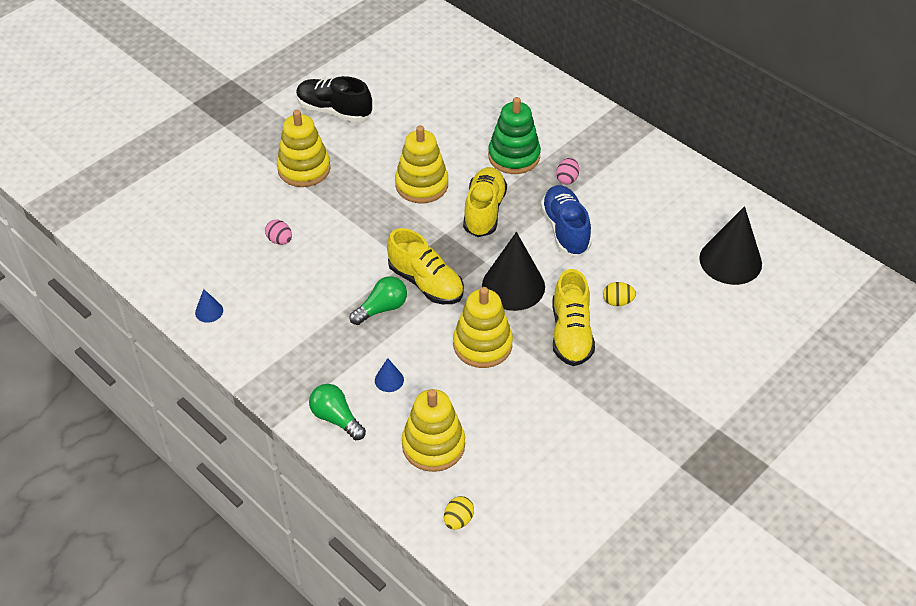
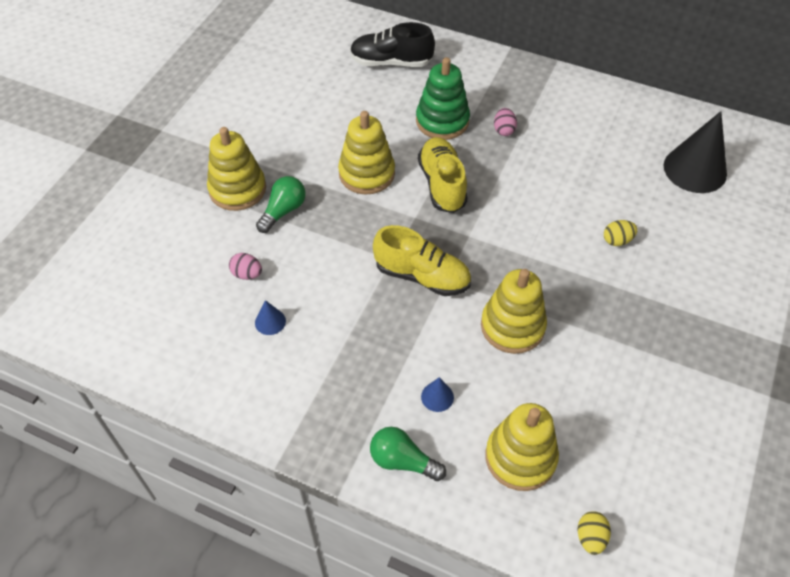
camera: 20 degrees left, 5 degrees up
(209, 311) = (204, 379): blue cone -> blue cone (270, 321)
(334, 110) = (241, 120): black shoe -> black shoe (391, 62)
(381, 308) = (390, 318): green light bulb -> green light bulb (283, 211)
(513, 286) = (510, 254): black cone -> none
(565, 230) = (529, 181): blue shoe -> none
(571, 333) = (591, 287): yellow shoe -> none

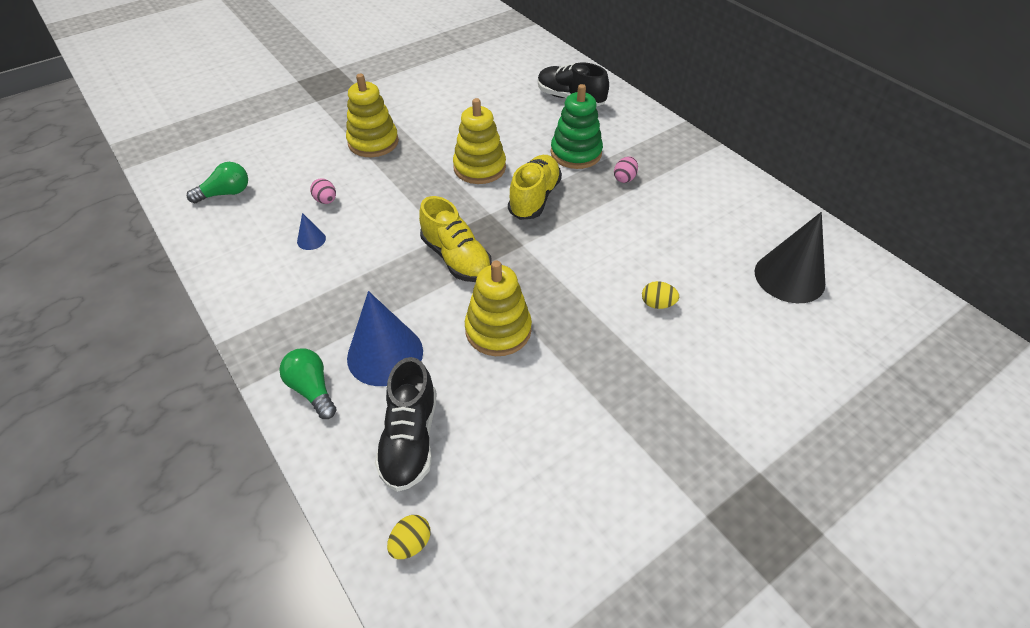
camera: 30 degrees right, 5 degrees down
(283, 211) = (392, 169): green light bulb -> green light bulb (226, 193)
(437, 397) = (385, 354): blue cone -> blue cone, size x2.30
(520, 457) = (410, 439): yellow stacking toy -> black shoe

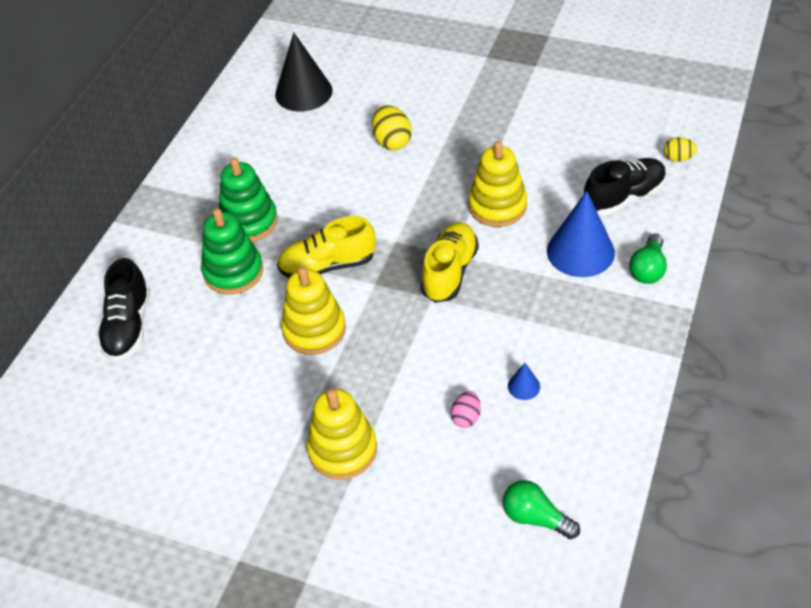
camera: 120 degrees left, 0 degrees up
(624, 178) = (249, 221): pink egg -> green stacking toy
(657, 304) = (392, 141): yellow egg -> yellow egg, size x1.63

